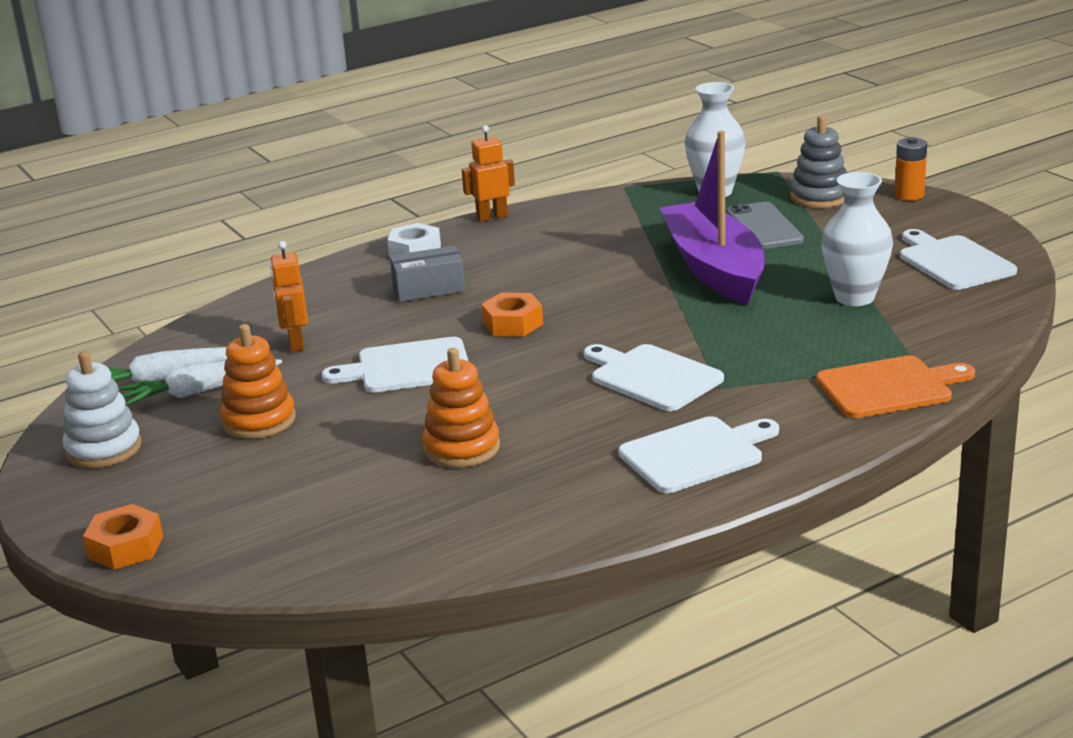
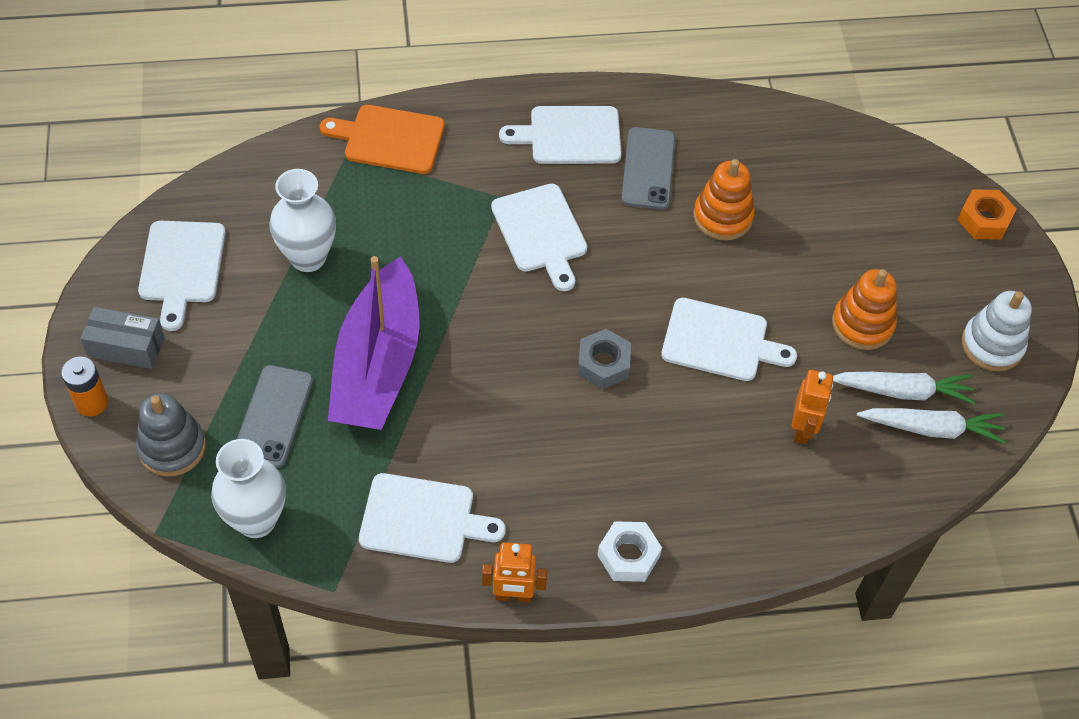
camera: 160 degrees left, 30 degrees up
(428, 289) = (648, 467): grey box -> grey box (126, 347)
(512, 324) = (603, 364): orange nut -> grey nut
(578, 457) = (648, 168): none -> grey phone
(592, 223) = (423, 519): none -> white cutting board

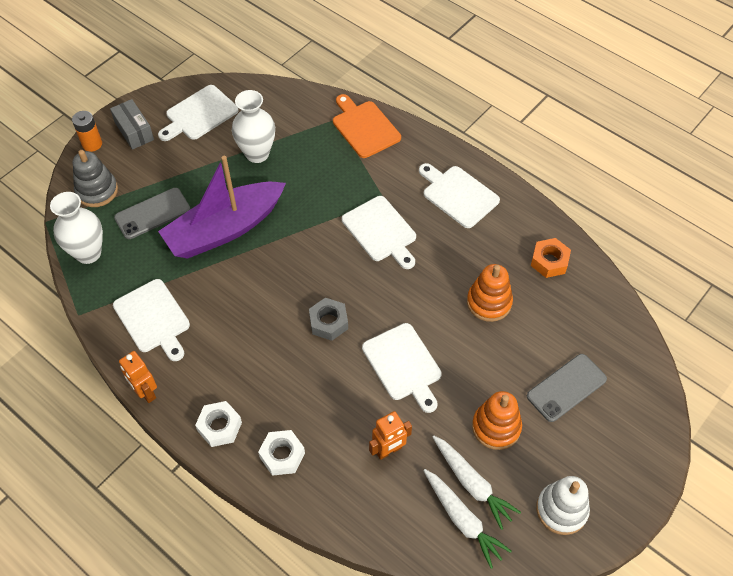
camera: 50 degrees right, 0 degrees up
(541, 232) = (381, 231): white cutting board -> white cutting board turned 60 degrees counterclockwise
(648, 168) = (479, 244): grey phone -> grey phone (566, 388)
(718, 524) = (282, 455): none -> white nut
(984, 220) = (650, 436): orange nut -> orange nut (549, 261)

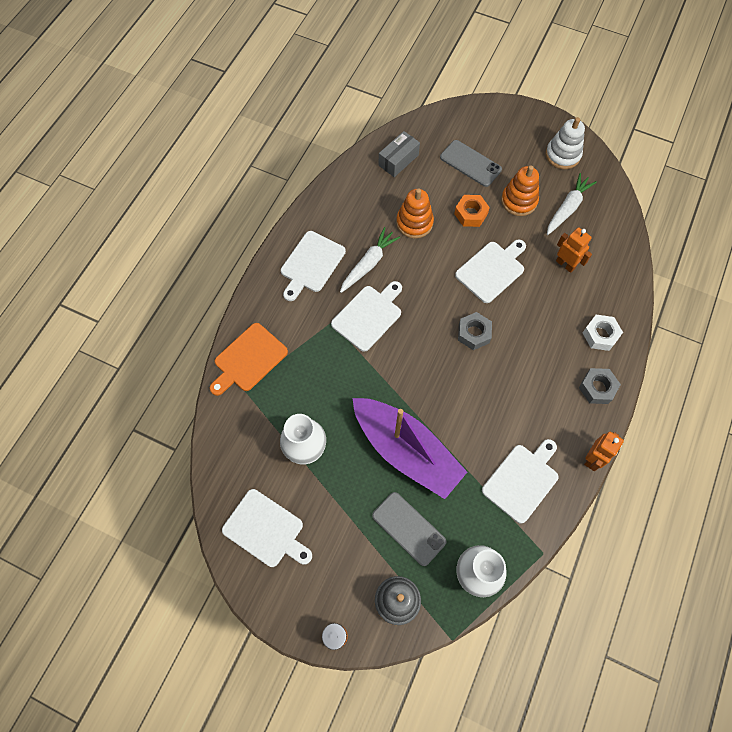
camera: 105 degrees left, 10 degrees up
(134, 131) = (306, 594): grey box -> grey box (398, 160)
(219, 427) = (597, 388): white nut -> grey nut
(463, 520) = (595, 209): white carrot -> white carrot (368, 263)
(549, 261) = (362, 188): orange nut -> orange nut (470, 214)

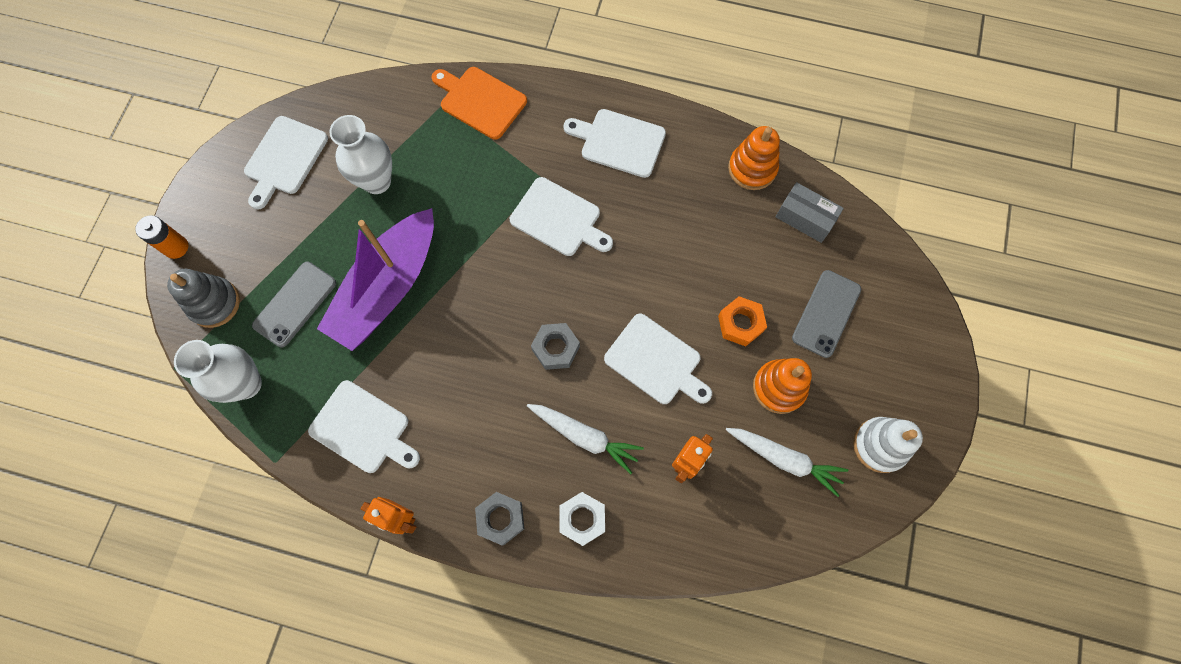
camera: 80 degrees right, 5 degrees up
(368, 263) = (633, 207): white carrot -> white carrot (585, 436)
(414, 223) = (708, 253): orange stacking toy -> orange stacking toy (752, 168)

